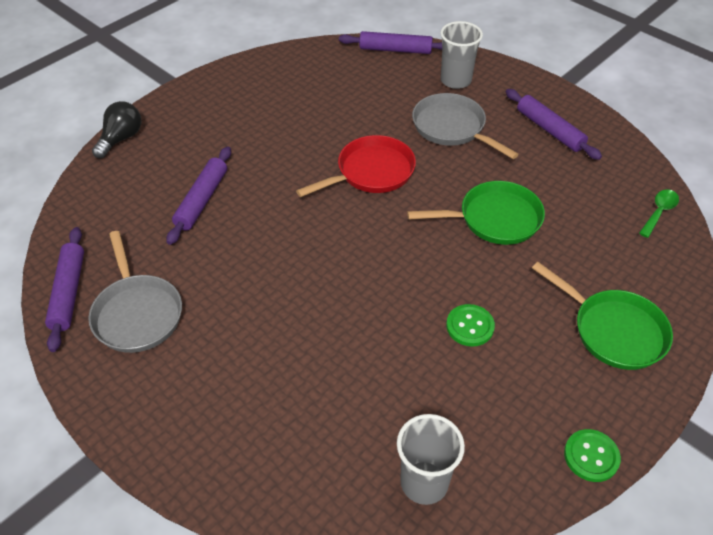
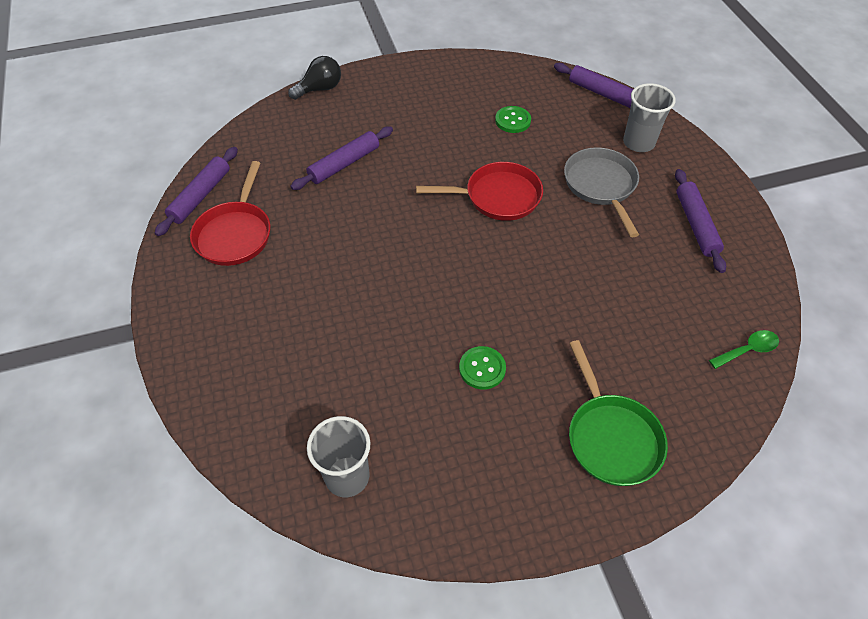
camera: 30 degrees right, 5 degrees up
(137, 313) = (235, 234): grey pan -> red pan
(494, 219) = (577, 285): green pan -> none
(591, 456) = (502, 534): green button -> green button (512, 120)

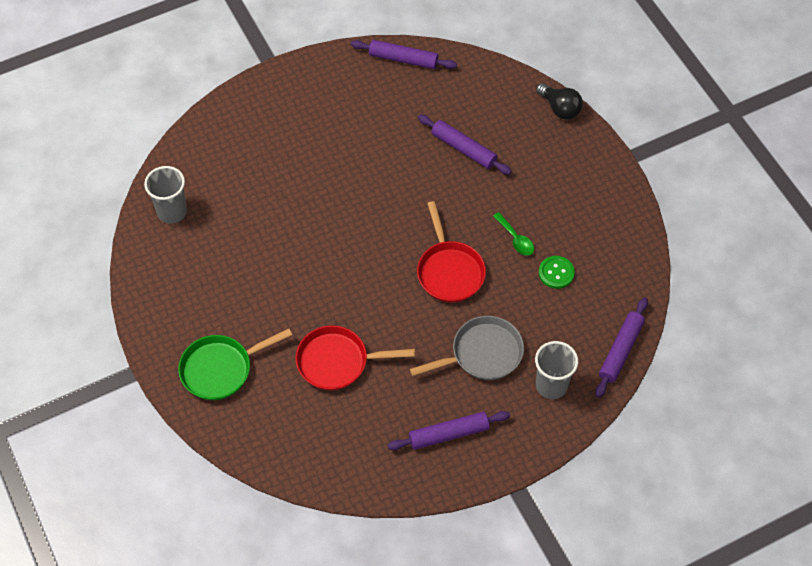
camera: 80 degrees right, 5 degrees up
(235, 234) = (368, 93): red pan -> red pan (337, 361)
(482, 368) = (267, 280): green button -> none
(747, 350) = (313, 468): green spoon -> green spoon (515, 239)

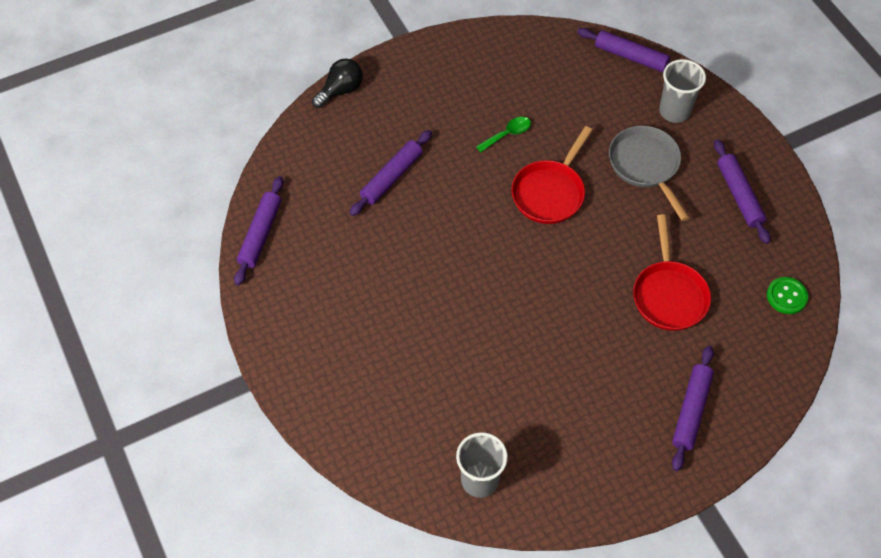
camera: 90 degrees left, 0 degrees up
(220, 369) = (691, 411): green pan -> purple rolling pin
(449, 271) = (550, 192): red pan -> red pan turned 135 degrees clockwise
(556, 273) = (547, 102): green button -> green button (786, 296)

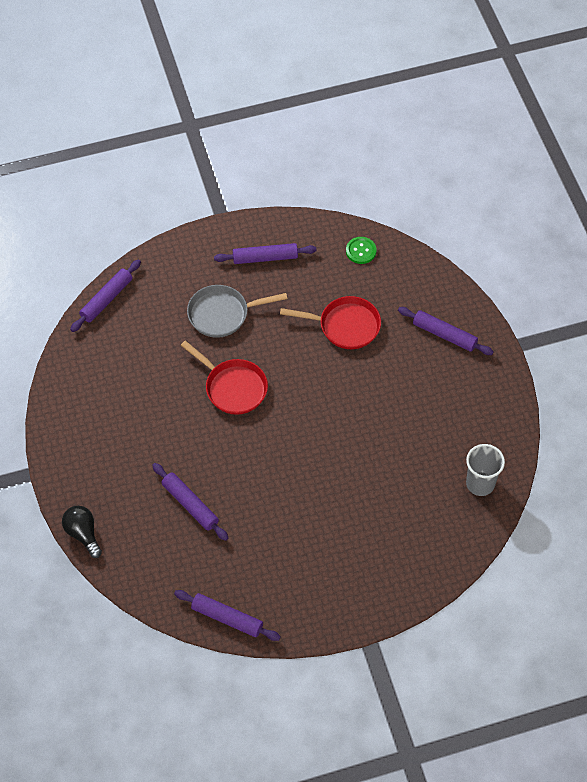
camera: 80 degrees left, 0 degrees up
(507, 134) = (166, 407): green spoon -> none
(674, 111) = (172, 281): grey cup -> none

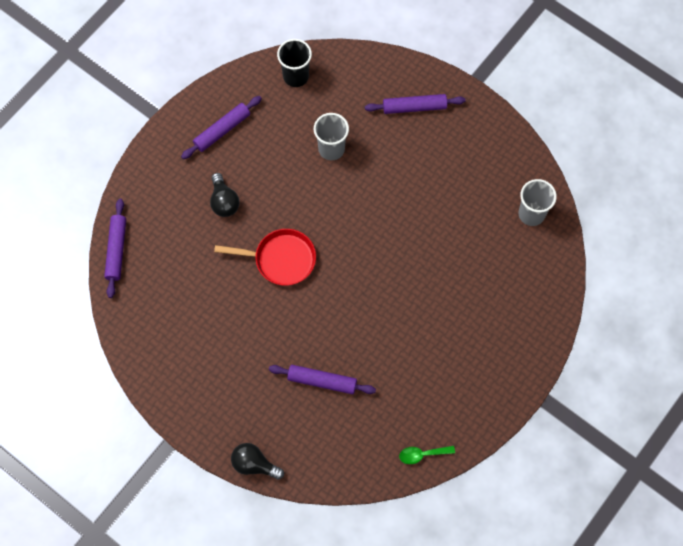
camera: 35 degrees left, 10 degrees up
(222, 314) = (224, 202): grey pan -> black light bulb
(227, 618) = (422, 454): purple rolling pin -> green spoon
(345, 326) = (331, 149): red pan -> grey cup
(361, 251) = (296, 76): green button -> black cup

